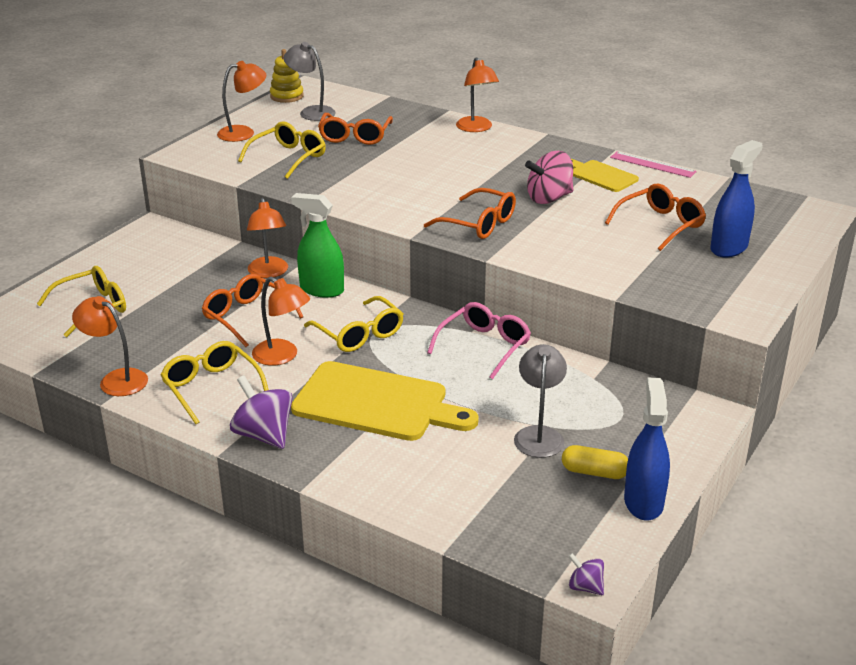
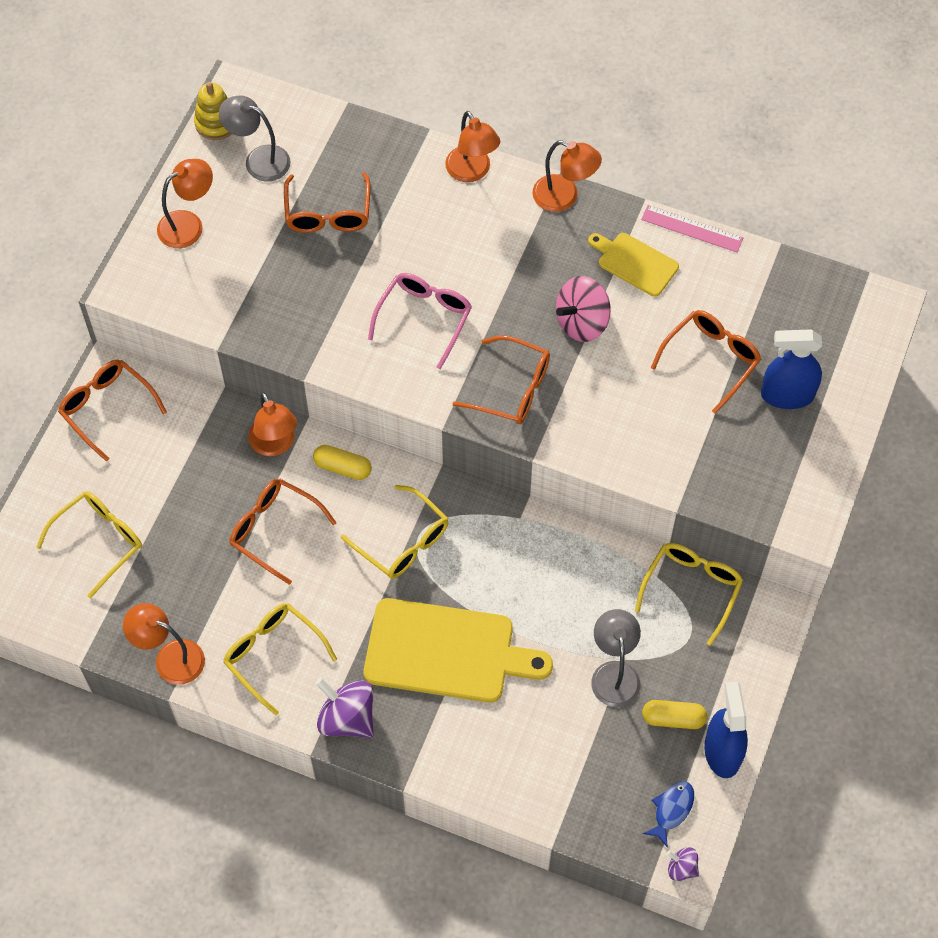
camera: 10 degrees left, 30 degrees up
(139, 243) = (107, 408): none -> orange glasses
(282, 356) = (331, 592): orange lamp -> orange lamp (564, 197)
(288, 157) = (261, 276): yellow glasses -> yellow glasses (691, 589)
(321, 289) = (342, 467): green spray bottle -> yellow capsule
(484, 346) = (538, 541): pink glasses -> pink glasses (424, 318)
(581, 539) = (671, 810): none -> blue fish
(729, 248) = (787, 395): blue spray bottle -> blue spray bottle turned 120 degrees counterclockwise

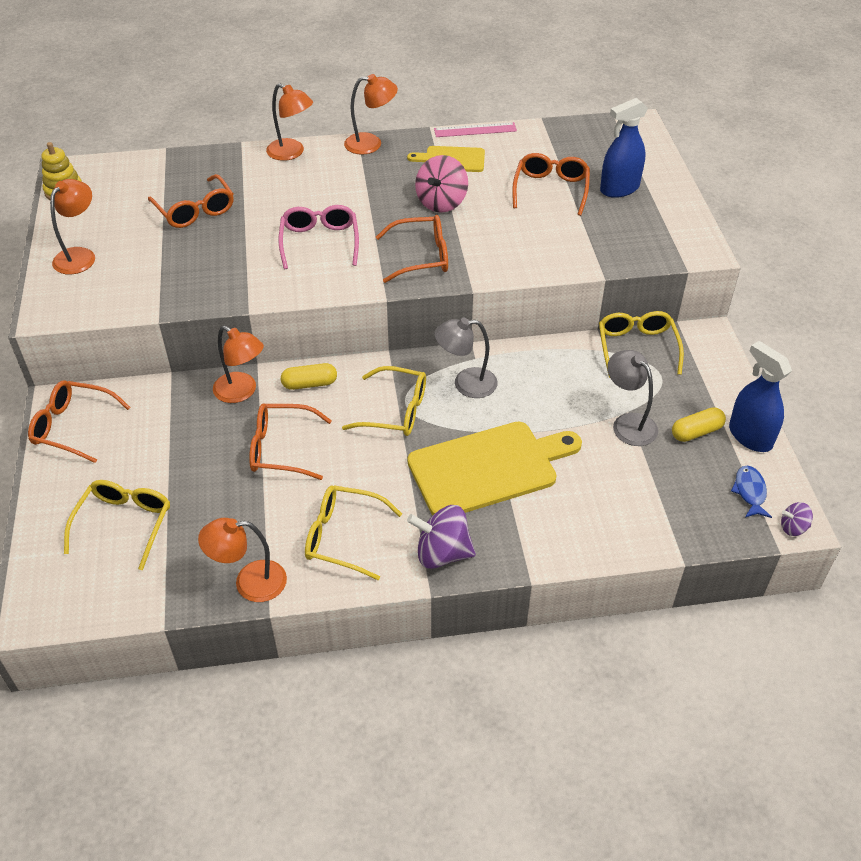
camera: 30 degrees left, 15 degrees down
(259, 160) = (115, 200): grey lamp -> grey lamp (466, 383)

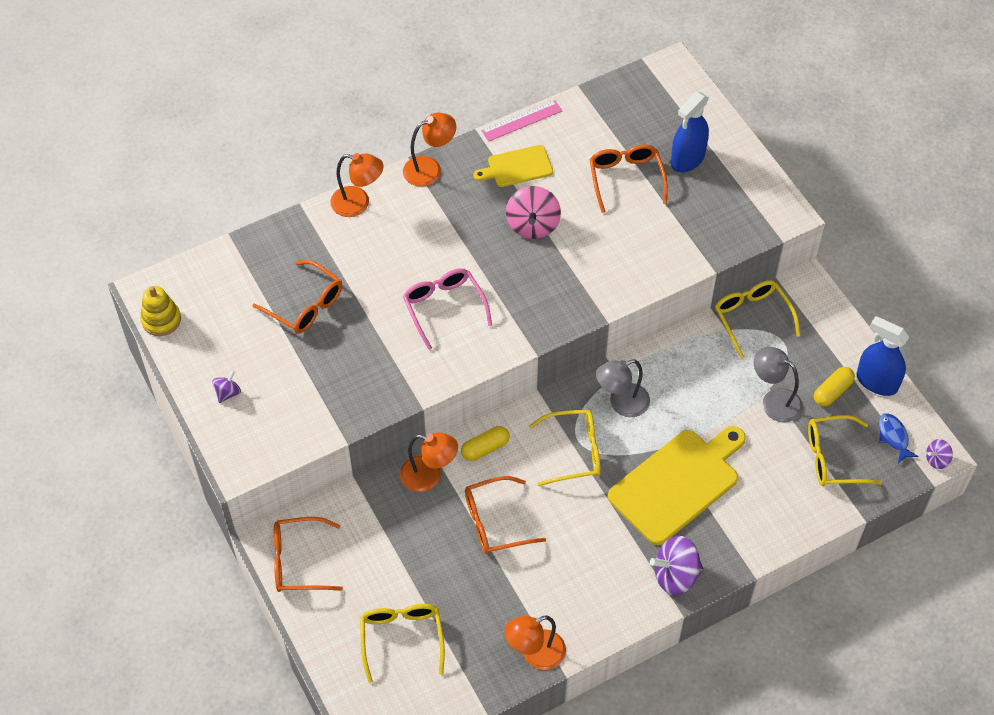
camera: 20 degrees left, 10 degrees up
(80, 255) = (228, 393): orange lamp -> purple spinning top
(343, 537) = (589, 588): yellow glasses -> yellow glasses (833, 458)
(421, 257) = (545, 296): orange glasses -> none

